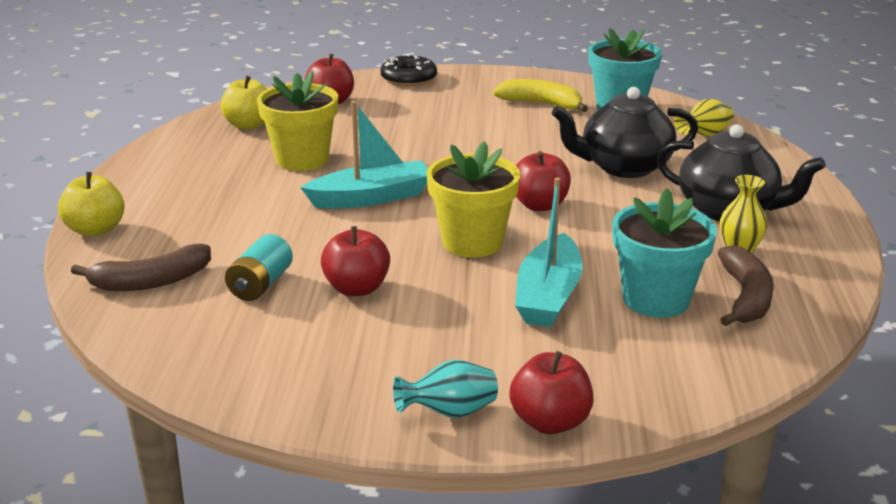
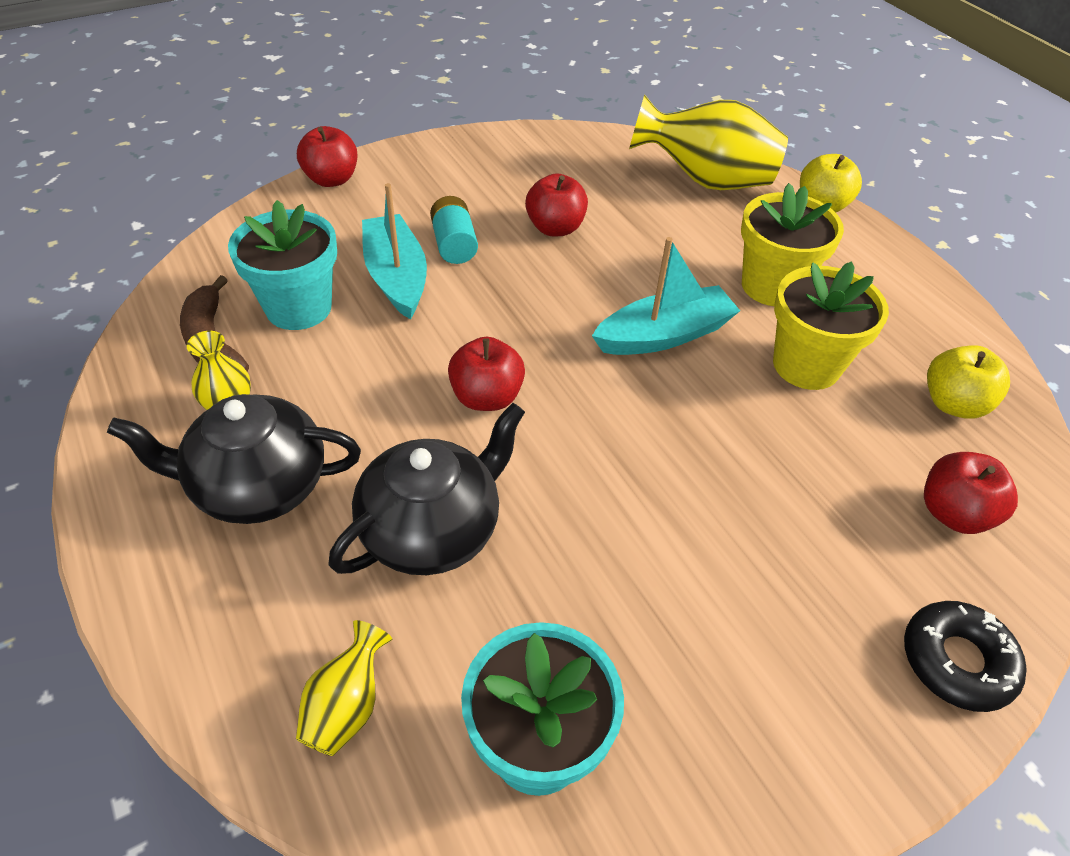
camera: 145 degrees right, 20 degrees up
(151, 282) = (705, 181): brown banana -> yellow vase
(260, 285) = (628, 206): turquoise battery -> turquoise battery (454, 244)
(371, 197) = (664, 335): turquoise boat -> turquoise boat turned 150 degrees counterclockwise
(449, 412) = (400, 165): turquoise vase -> none
(472, 242) = (510, 313): yellow flower pot -> yellow flower pot (772, 286)
(541, 104) = (675, 682): yellow banana -> none

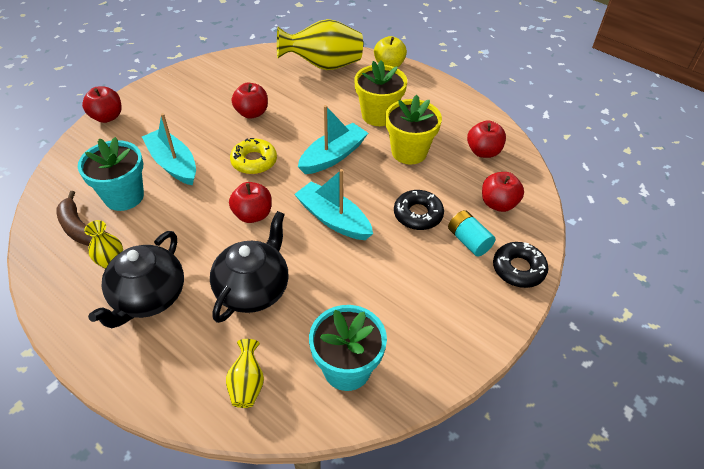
camera: 20 degrees left, 0 degrees up
(258, 486) = (148, 297): black teapot -> black teapot turned 45 degrees counterclockwise
(454, 244) = (198, 137): turquoise battery -> turquoise battery (468, 241)
(526, 307) = (254, 161): none -> yellow donut
(622, 446) = (333, 219): none -> turquoise boat
(783, 485) = (418, 214): none -> black donut
(953, 404) = (483, 152): yellow apple -> red apple

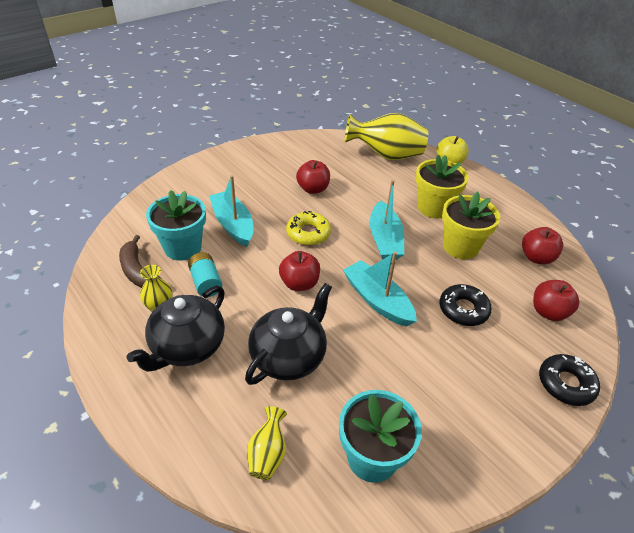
camera: 10 degrees right, 5 degrees down
(107, 117) = (182, 174): red apple -> none
(333, 156) = (384, 240): turquoise boat -> turquoise boat turned 120 degrees clockwise
(468, 241) = (514, 345): turquoise battery -> turquoise battery (206, 282)

